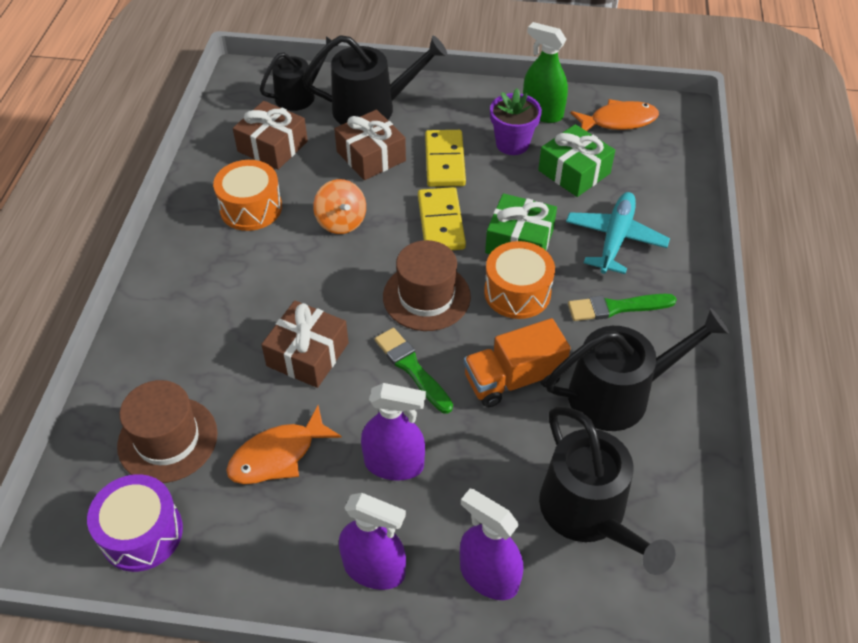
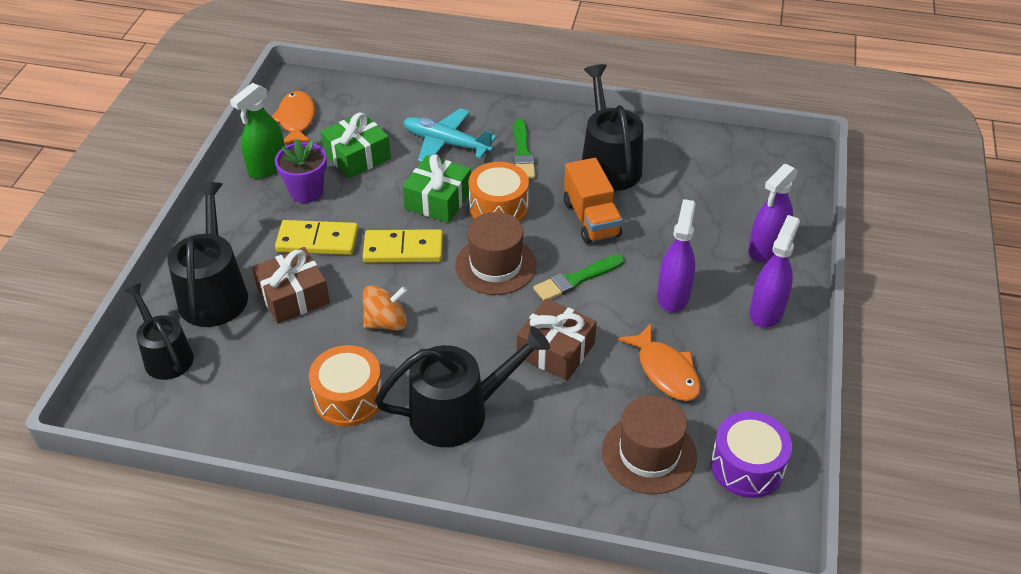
camera: 85 degrees left, 5 degrees down
(272, 146) = (251, 380): brown gift -> none
(588, 513) = (712, 193): black watering can -> black watering can (458, 413)

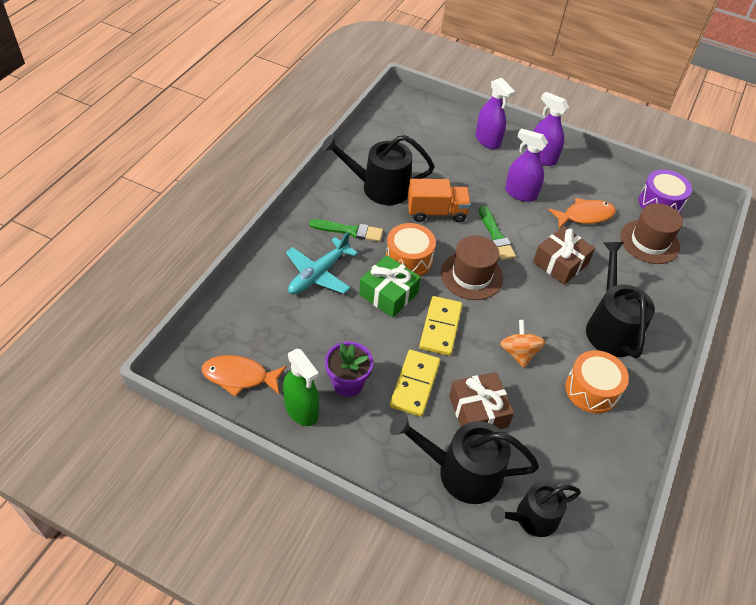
camera: 80 degrees left, 5 degrees up
(357, 156) = (312, 338): green gift -> none

